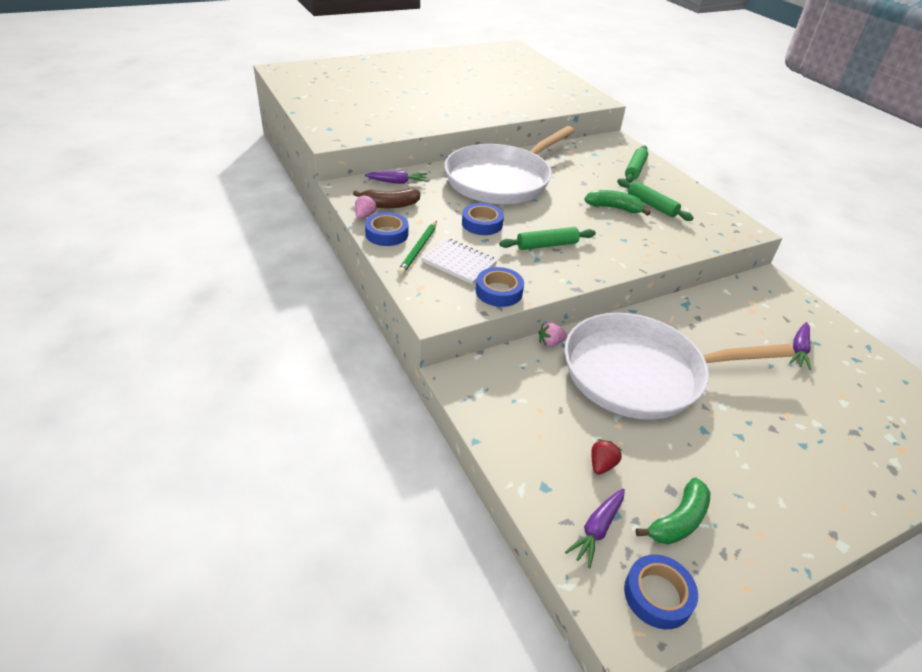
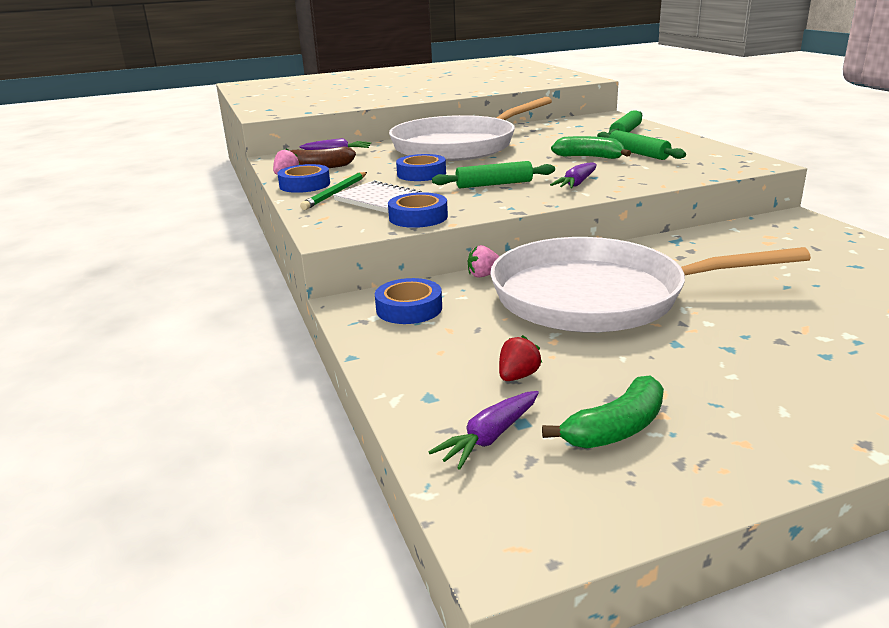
camera: 10 degrees right, 15 degrees down
(658, 595) = (562, 506): blue tape -> blue tape (409, 308)
(799, 350) = (830, 272): purple carrot -> purple carrot (576, 184)

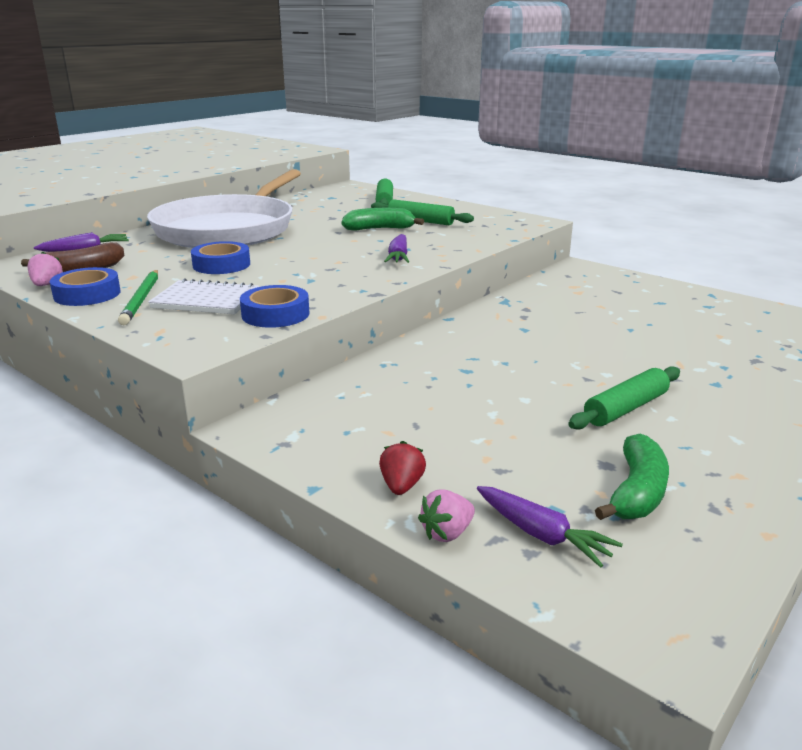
camera: 30 degrees left, 0 degrees up
(409, 308) = (322, 418): blue tape -> none
(484, 275) = (365, 366): pink strawberry -> pink strawberry (447, 533)
(489, 438) = (542, 535): purple carrot -> purple carrot turned 60 degrees counterclockwise
(494, 184) = (316, 267): green rolling pin -> green rolling pin (625, 408)
(518, 376) = (503, 464): red strawberry -> red strawberry (401, 486)
(597, 296) = (493, 368): white pan -> none

